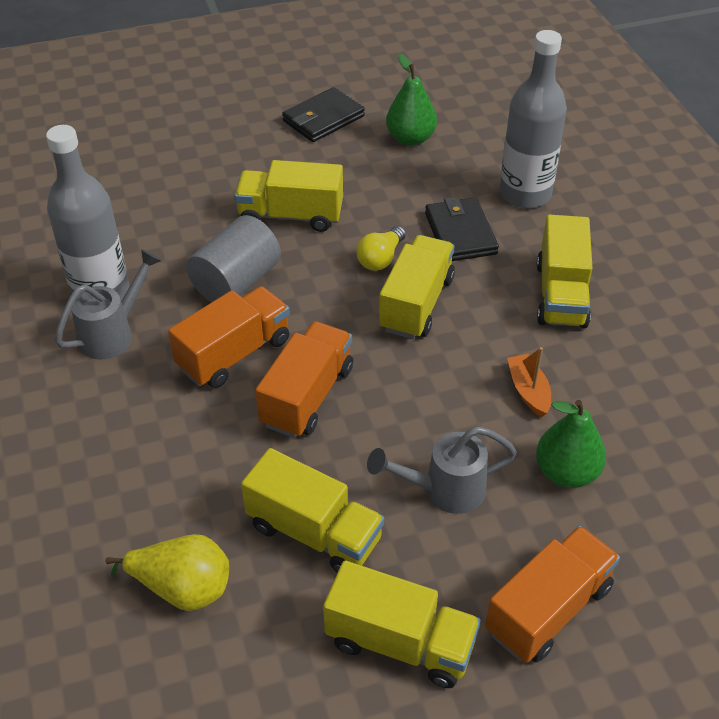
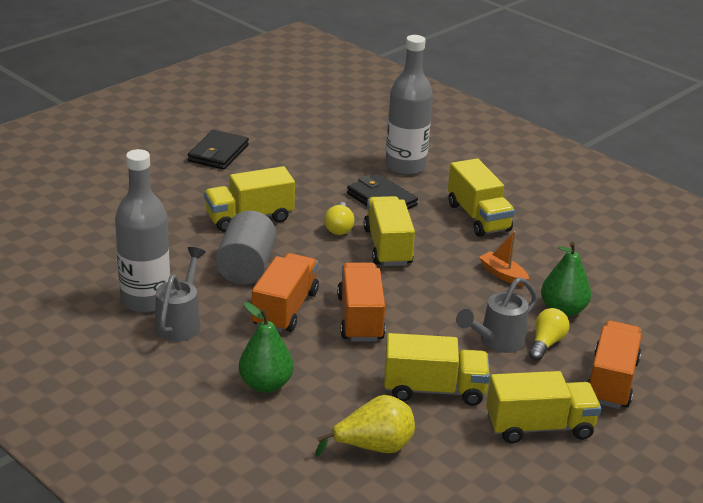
camera: 30 degrees left, 15 degrees down
(410, 139) = (295, 152): green pear -> green pear (265, 384)
(505, 516) = (546, 343): none -> yellow light bulb

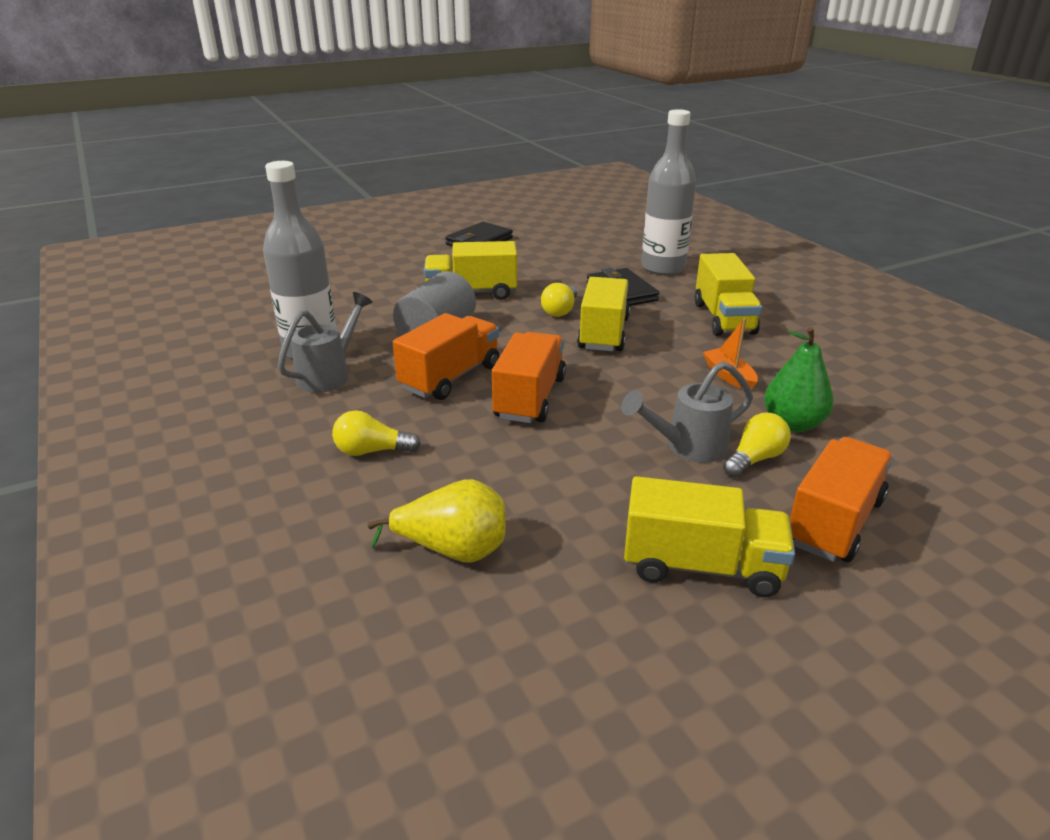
camera: 20 degrees right, 0 degrees up
(265, 384) = (372, 451): green pear -> yellow light bulb
(434, 390) = (575, 491): yellow truck -> none

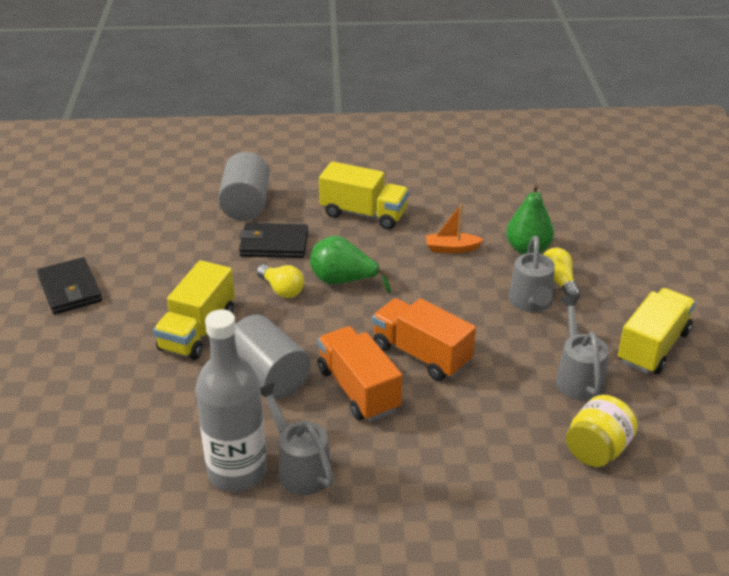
camera: 65 degrees left, 5 degrees up
(372, 451) = (450, 465): yellow light bulb -> none
(453, 550) = (597, 450): yellow pear -> yellow jar
(581, 509) = (577, 376): none -> grey watering can
(603, 333) = (343, 281): yellow truck -> green pear
(663, 268) = (246, 205): grey bottle -> grey cylinder
(834, 522) = (633, 281): orange truck -> none

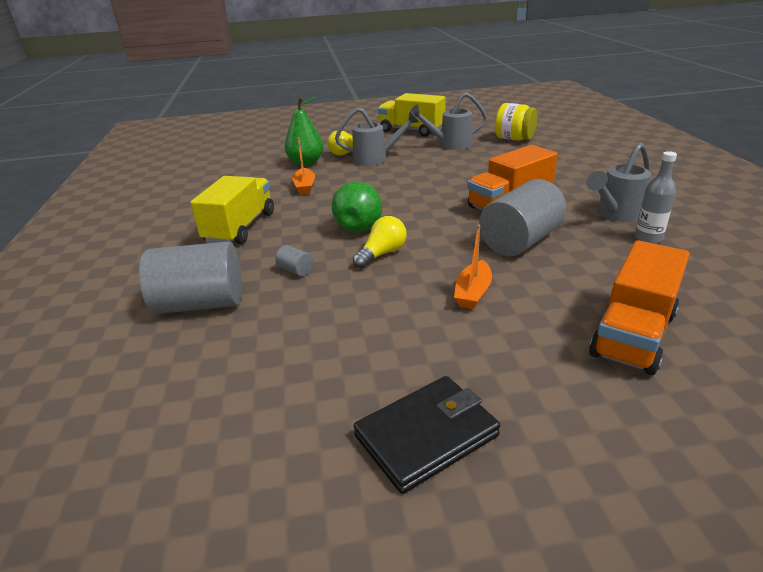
camera: 95 degrees left, 5 degrees down
(197, 331) = (473, 293): yellow truck -> orange boat
(237, 472) = (648, 238): grey bottle -> grey bottle, size x0.48
(274, 244) = (295, 270): black wallet -> grey cylinder
(421, 355) = (453, 186): orange truck -> orange truck (633, 334)

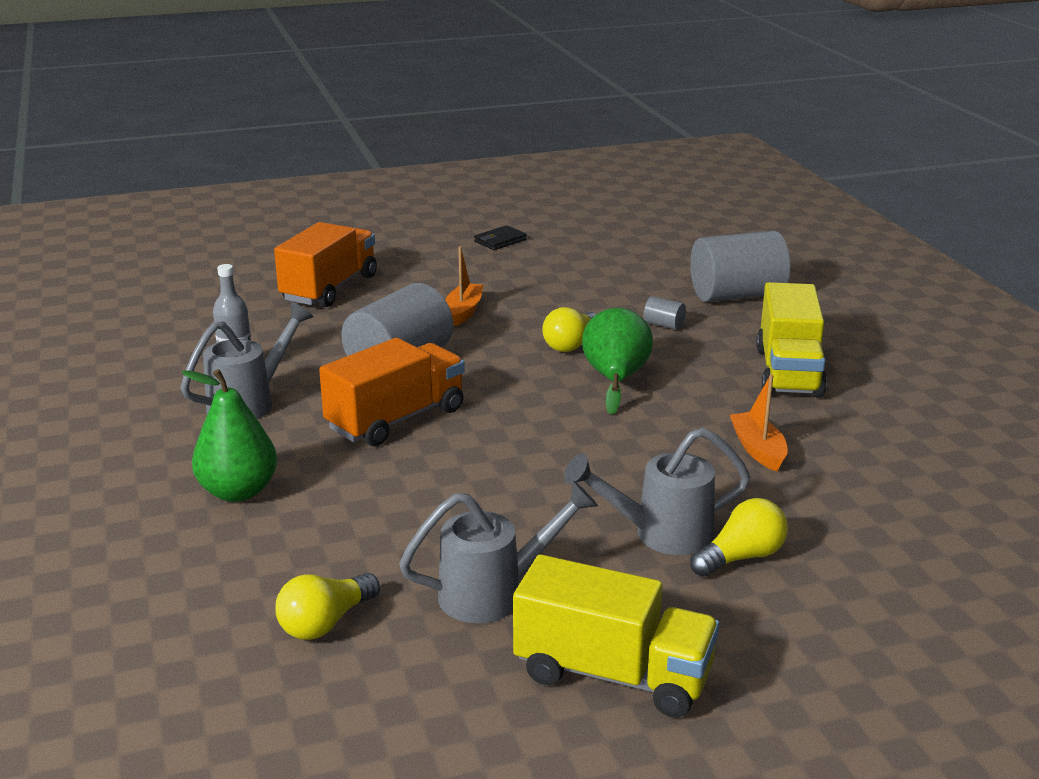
camera: 170 degrees right, 5 degrees down
(306, 163) = (814, 519): green pear -> green pear (238, 491)
(427, 436) = (500, 241): black wallet -> black wallet, size x0.56
(514, 139) = (326, 623): yellow jar -> yellow light bulb

